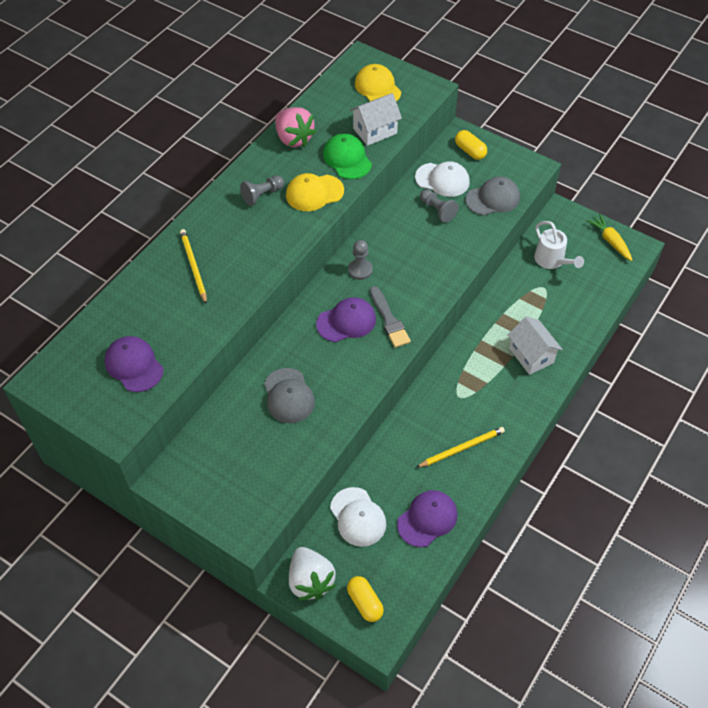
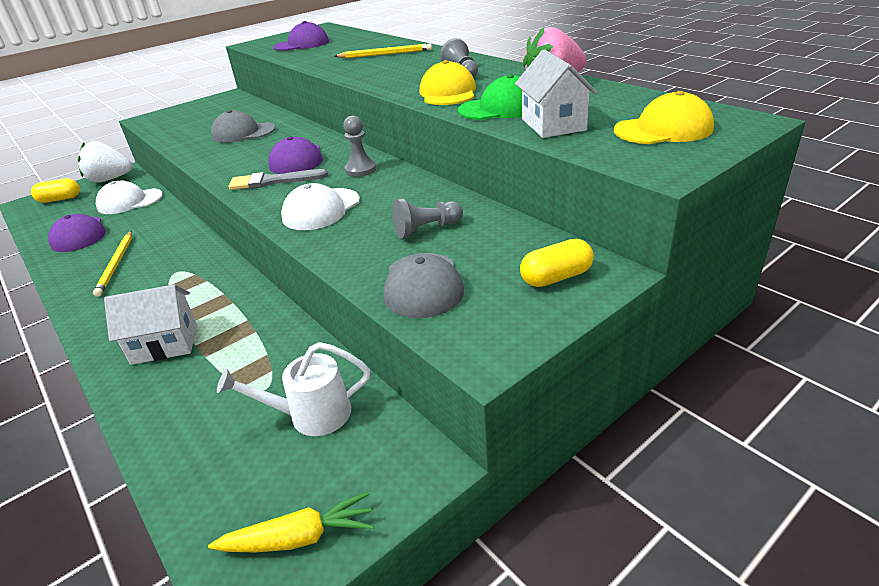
camera: 110 degrees right, 20 degrees down
(442, 180) = (491, 240): white cap -> white cap (321, 209)

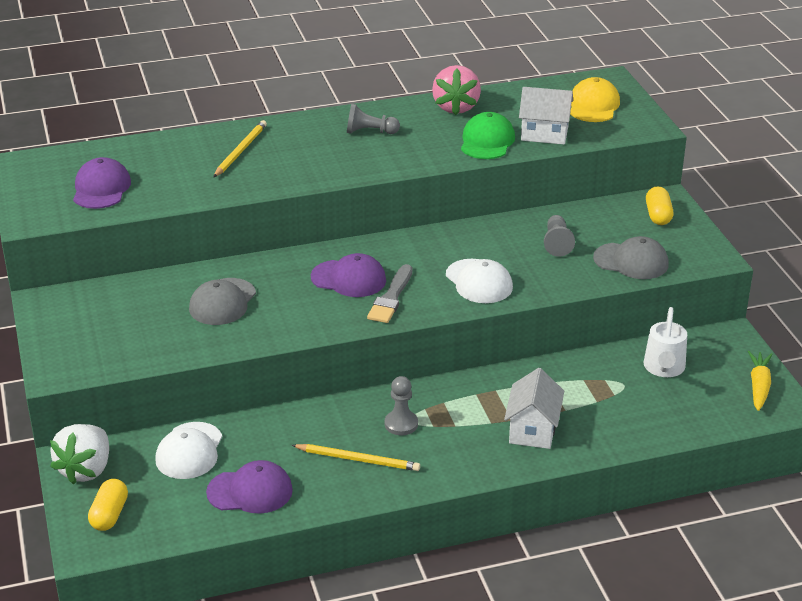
camera: 70 degrees left, 0 degrees up
(360, 170) = (415, 250): grey pawn -> grey pawn (401, 424)
(448, 93) = (420, 151): yellow cap -> none

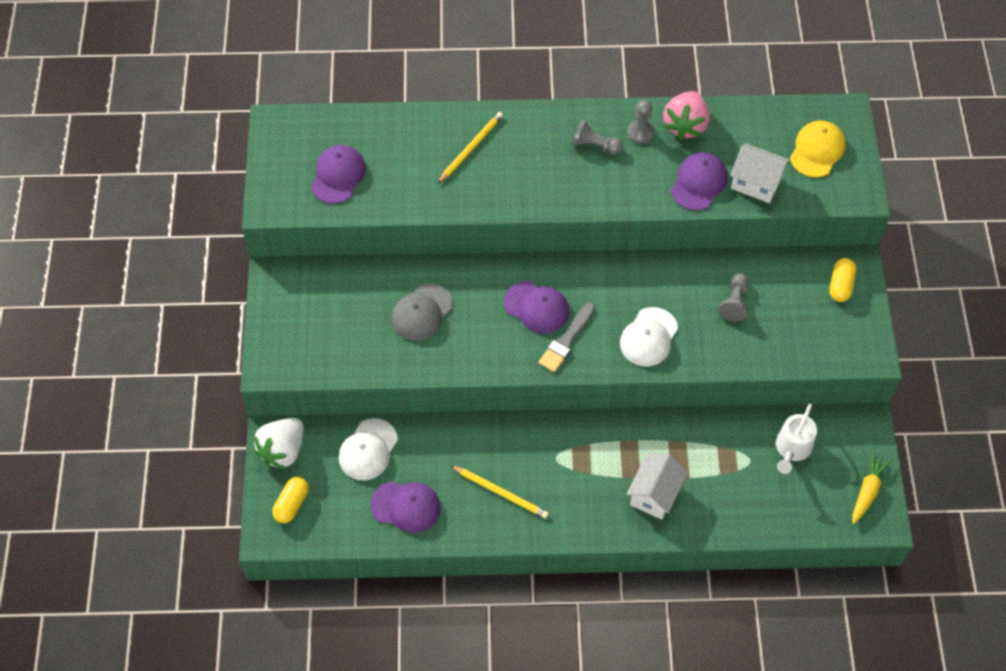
camera: 15 degrees right, 25 degrees up
(401, 424) = (547, 461): grey pawn -> grey pawn (640, 133)
(479, 281) = (649, 337): white cap -> white cap turned 45 degrees clockwise
(487, 141) = (699, 183): green cap -> purple cap
(631, 261) = (793, 342): grey cap -> none

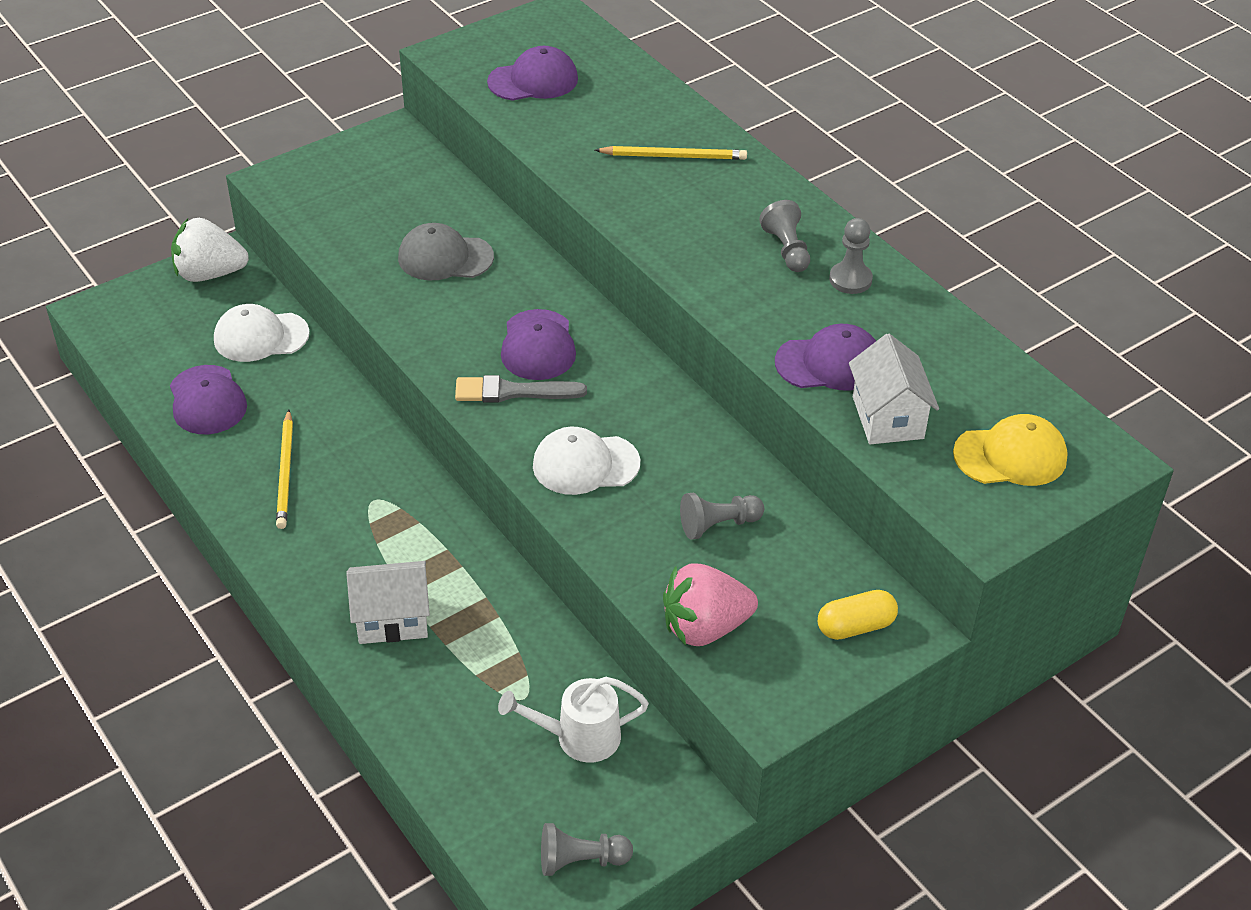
camera: 55 degrees right, 15 degrees down
(291, 504) = (145, 311): yellow capsule -> none
(685, 125) = (906, 313): pink strawberry -> pink strawberry (705, 627)
(867, 490) = (580, 860): yellow carrot -> grey pawn

